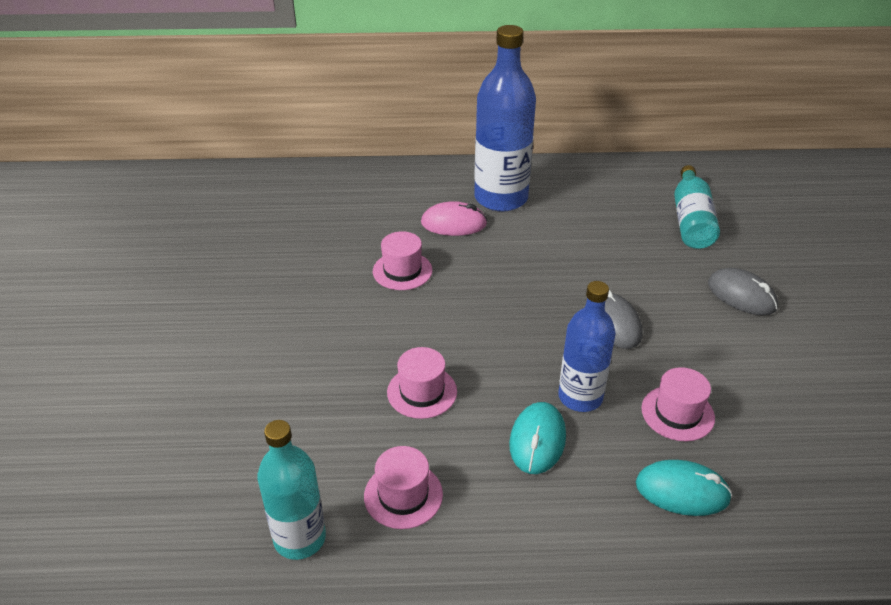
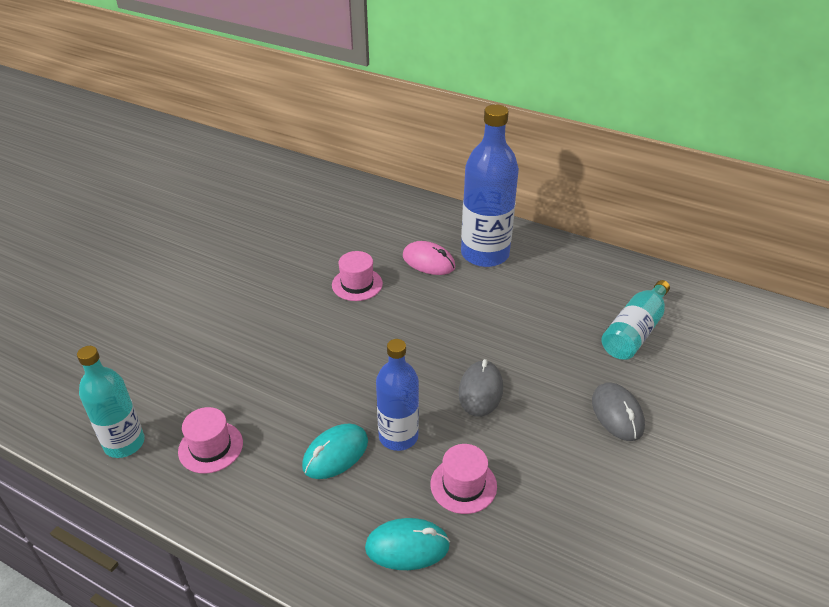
camera: 30 degrees right, 0 degrees up
(422, 392) = (289, 380): pink hat -> none
(682, 491) = (407, 547): turquoise mouse -> turquoise mouse turned 45 degrees counterclockwise

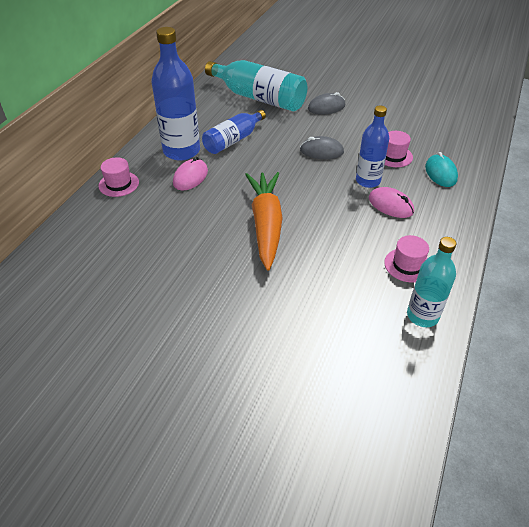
camera: 95 degrees left, 5 degrees up
(325, 320) = (266, 224): none -> orange carrot
(335, 454) = (390, 205): turquoise mouse -> pink mouse
(357, 284) = (220, 212): pink hat -> pink hat (118, 184)
(510, 299) = (233, 140): none -> blue bottle
(634, 331) = (259, 98): turquoise bottle -> turquoise bottle, size x1.58

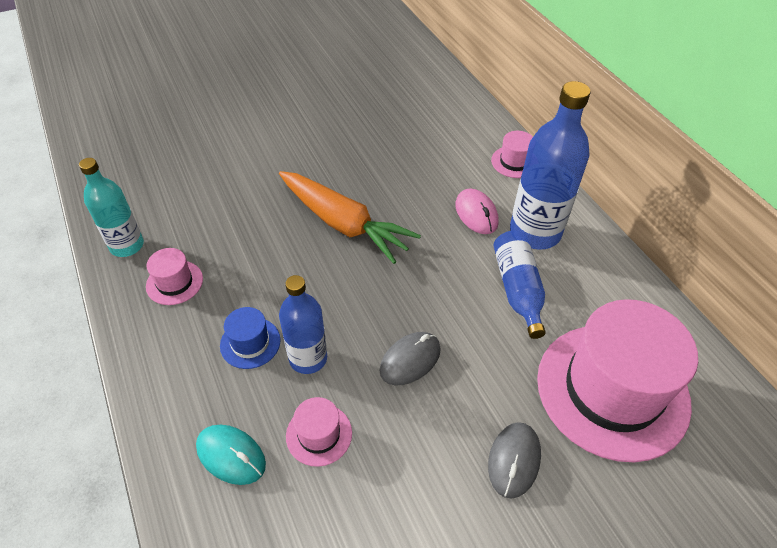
camera: 130 degrees right, 5 degrees up
(259, 98) = (612, 390): turquoise bottle -> pink hat
(390, 205) = (250, 343): pink mouse -> blue hat

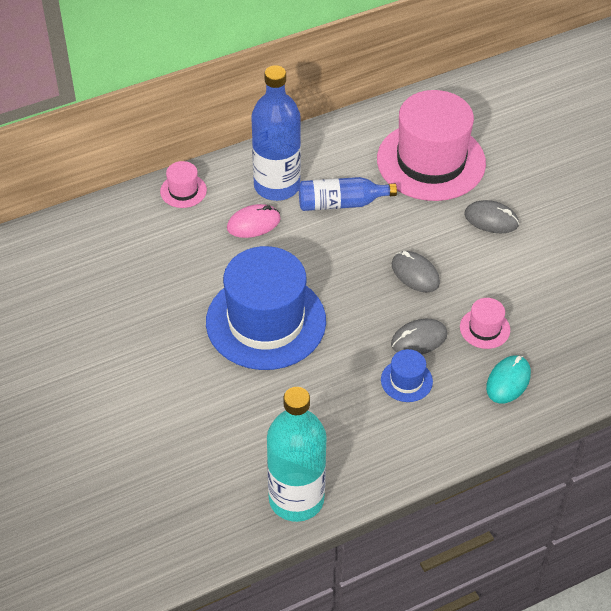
camera: 90 degrees left, 0 degrees up
(127, 245) = (296, 499): turquoise bottle -> turquoise bottle, size x1.58
(174, 282) = (343, 448): pink hat -> none
(308, 358) = (419, 339): blue bottle -> grey mouse
(343, 224) = (266, 321): orange carrot -> blue hat

